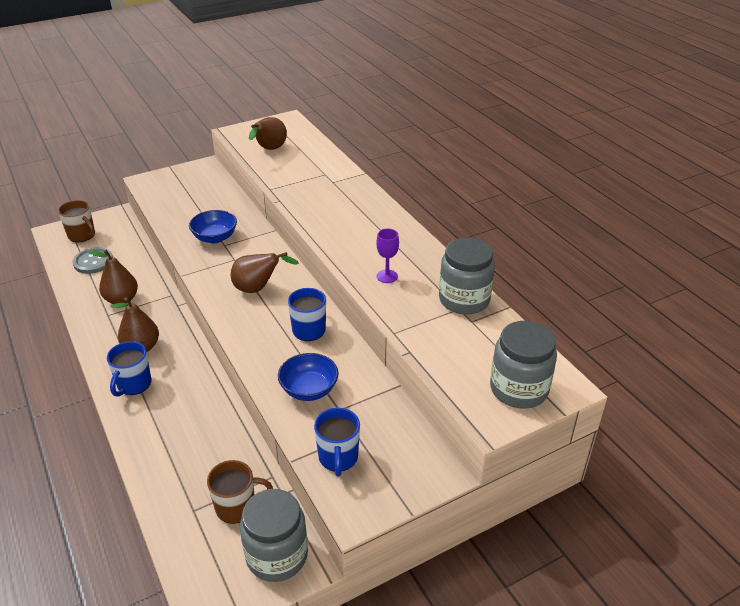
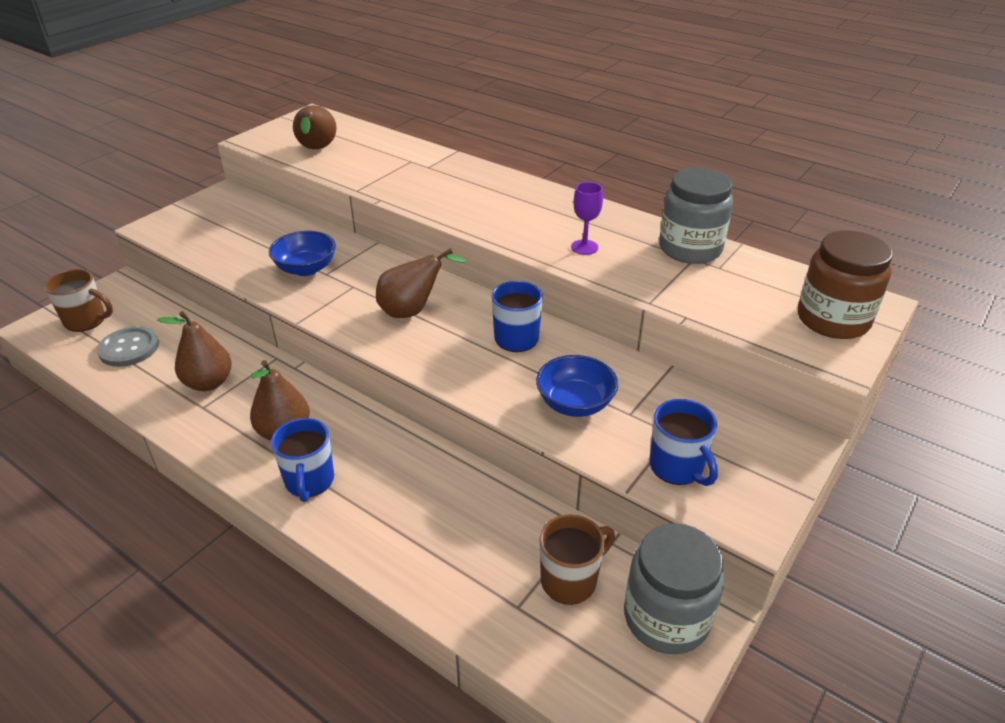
camera: 25 degrees left, 0 degrees up
(519, 389) = (832, 320): grey jar -> brown jar

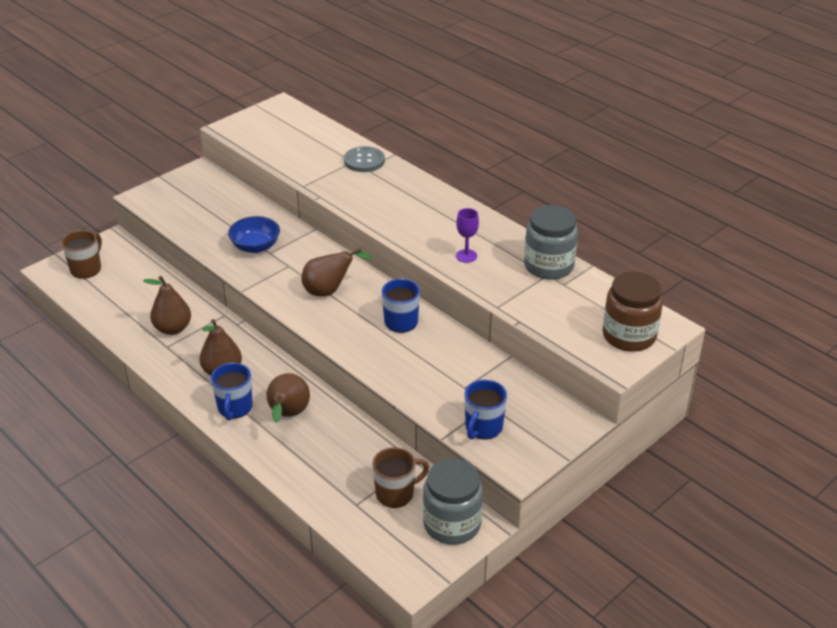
camera: 10 degrees right, 0 degrees up
(86, 321) = (86, 269): brown mug -> brown mug turned 90 degrees counterclockwise
(129, 348) = (117, 295): grey button -> grey button (364, 161)
(316, 149) = (279, 142): brown pear -> brown pear (288, 415)
(575, 403) = (428, 375): blue bowl -> none
(677, 468) = (483, 428): blue mug -> blue mug turned 45 degrees clockwise

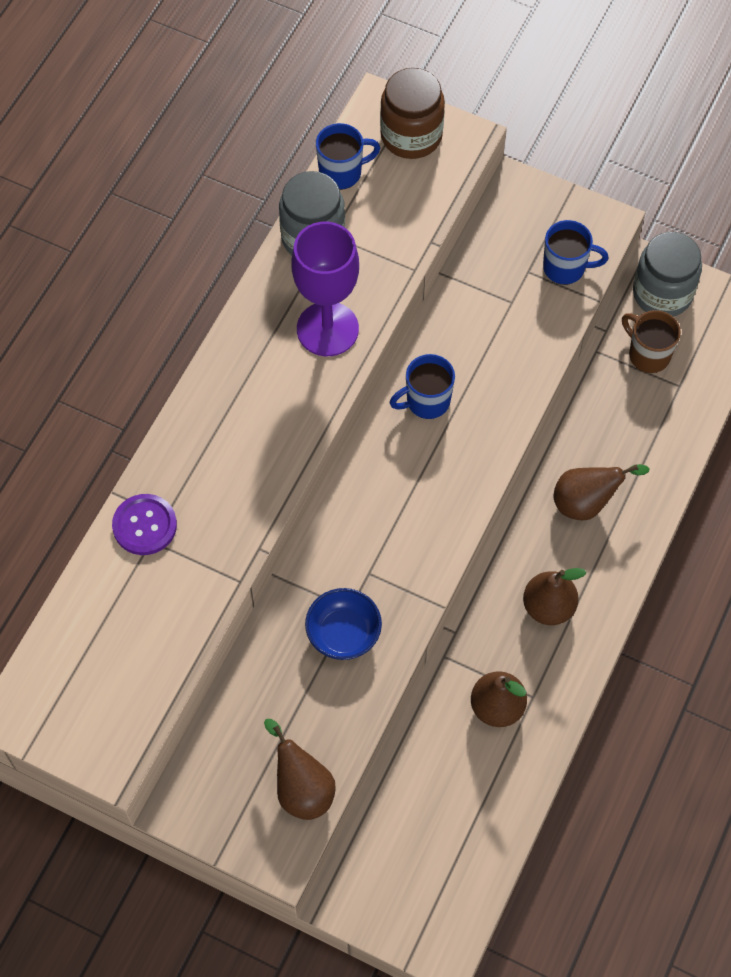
camera: 110 degrees left, 25 degrees up
(86, 269) = (422, 897): brown mug -> none
(234, 408) = (601, 564): blue mug -> blue mug (342, 172)
(329, 291) = (401, 502): brown pear -> brown pear (302, 788)
(364, 161) = (144, 525): grey button -> purple button
(466, 256) = (327, 329): purple goblet -> purple goblet, size x2.20

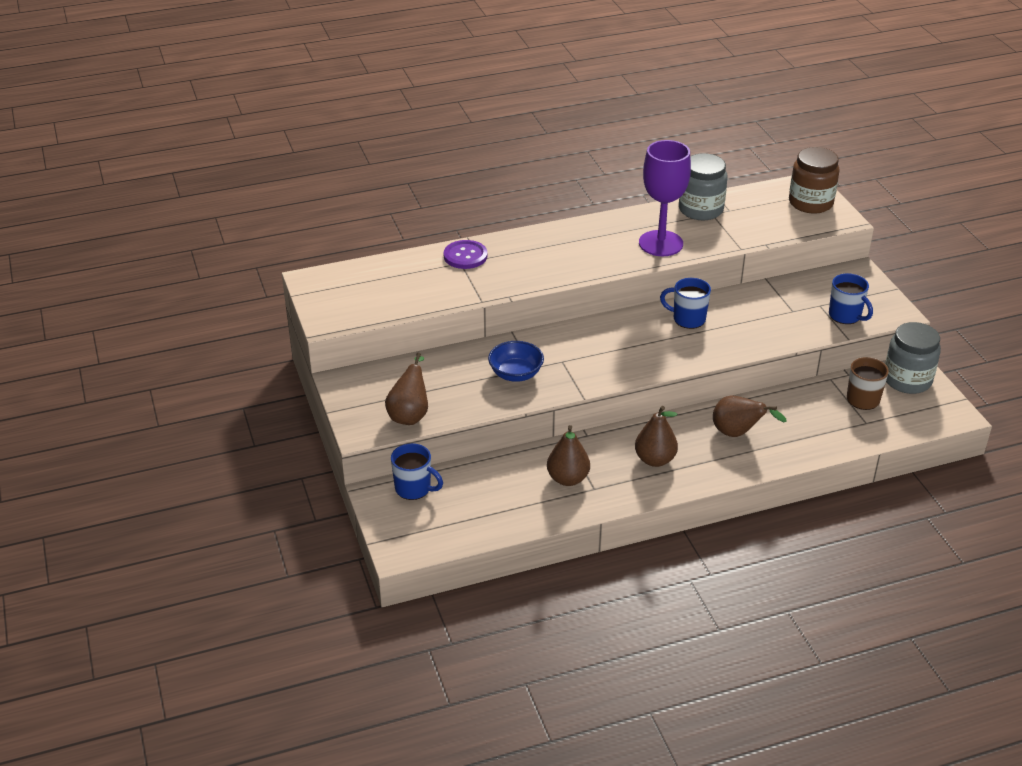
camera: 45 degrees right, 25 degrees down
(342, 172) = (751, 196): blue mug -> blue mug (414, 489)

